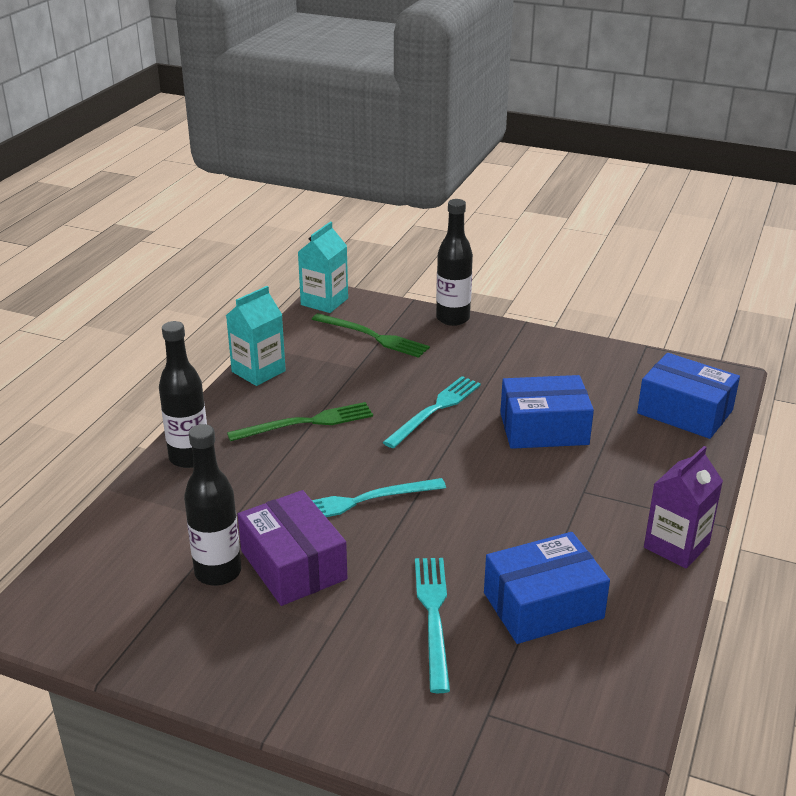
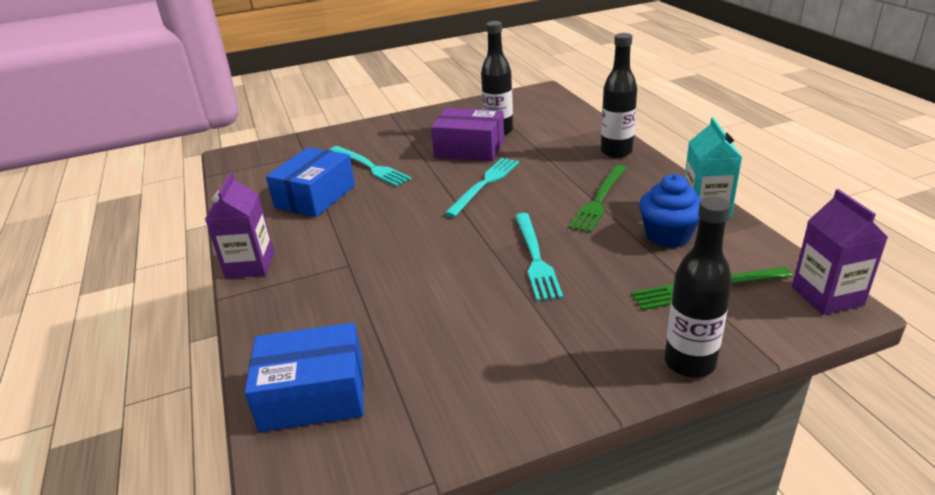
camera: 140 degrees right, 0 degrees up
(324, 302) = (827, 296): turquoise carton -> purple carton
(324, 371) = (668, 236): none -> blue cupcake
(544, 428) = (431, 294): blue box -> none

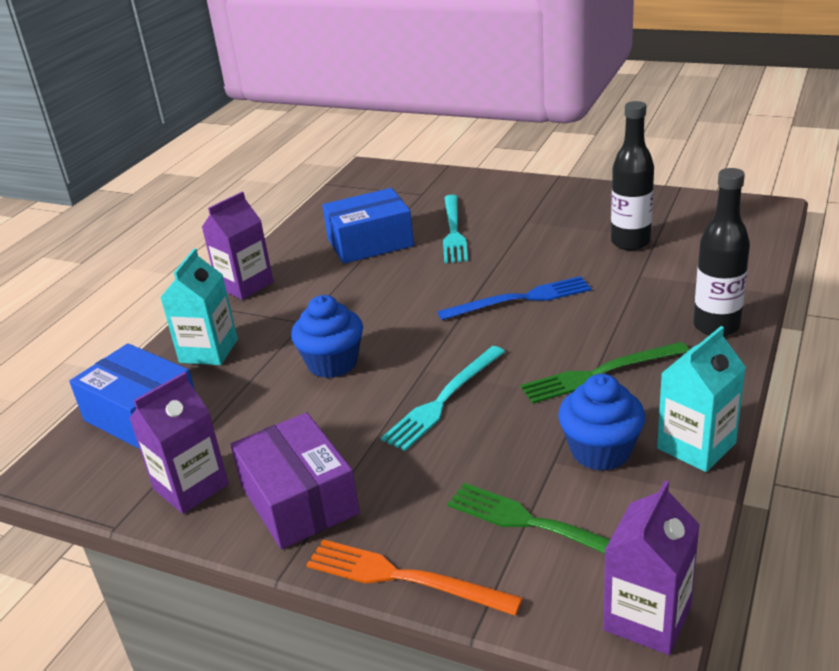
camera: 45 degrees right, 0 degrees up
(297, 321) = (209, 351): none -> turquoise carton
(419, 277) = (332, 363): none -> blue cupcake
(450, 412) = (191, 487): none -> purple carton
(469, 148) = (569, 251): purple box -> purple box (299, 499)
(484, 184) = (520, 299): turquoise fork -> blue fork
(689, 363) = (403, 578): black bottle -> orange fork

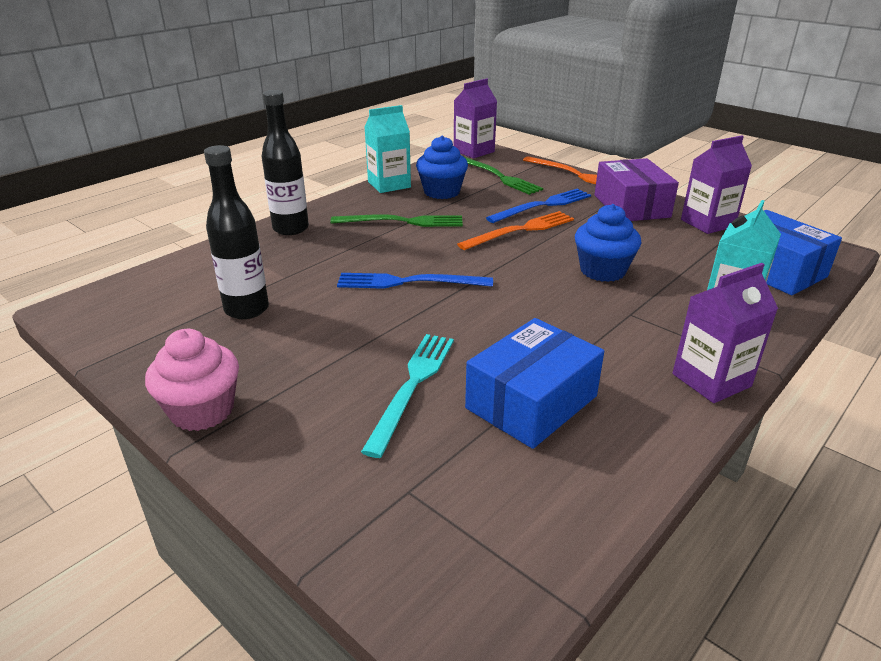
camera: 165 degrees left, 0 degrees up
(370, 242) = (531, 402): blue box -> blue box turned 45 degrees counterclockwise
(433, 461) = (543, 205): none -> blue fork
(444, 400) = (520, 230): turquoise fork -> orange fork
(569, 190) = (202, 411): none -> pink cupcake

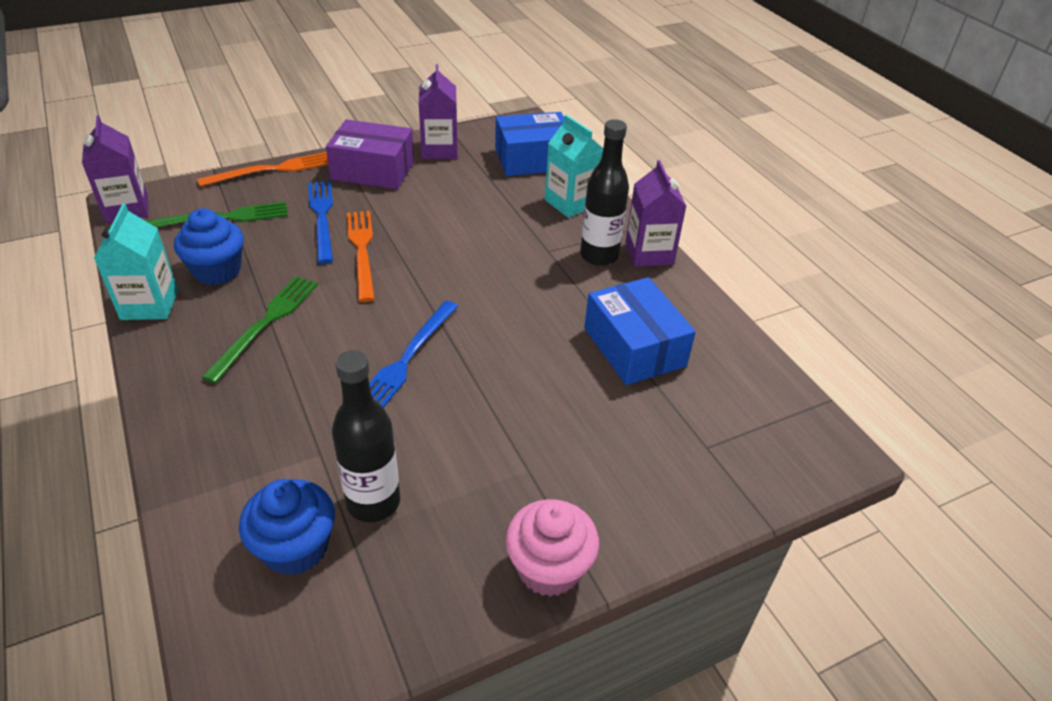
camera: 70 degrees left, 10 degrees up
(291, 229) = (193, 424): black bottle -> black bottle (599, 256)
(412, 386) = (582, 407): turquoise fork -> none
(602, 271) = (474, 236): blue cupcake -> blue cupcake (295, 548)

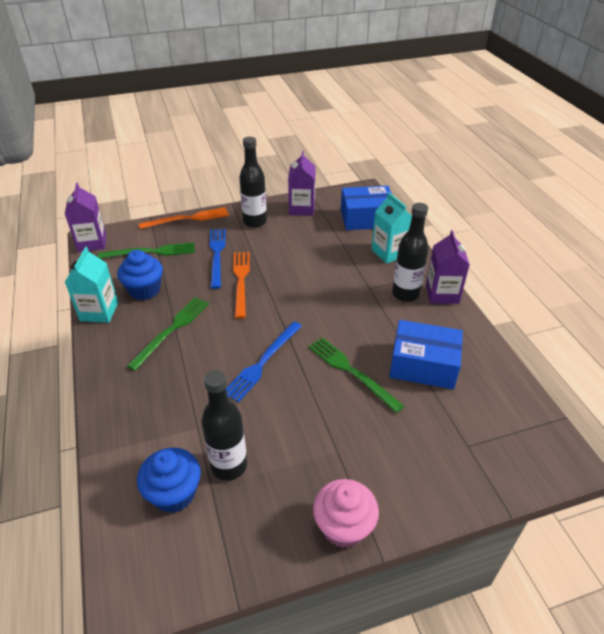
camera: 10 degrees right, 0 degrees up
(373, 170) = (255, 222): purple box -> black bottle
(536, 363) = (351, 372): none -> green fork
(634, 347) = (423, 365): blue box -> blue box turned 60 degrees counterclockwise

